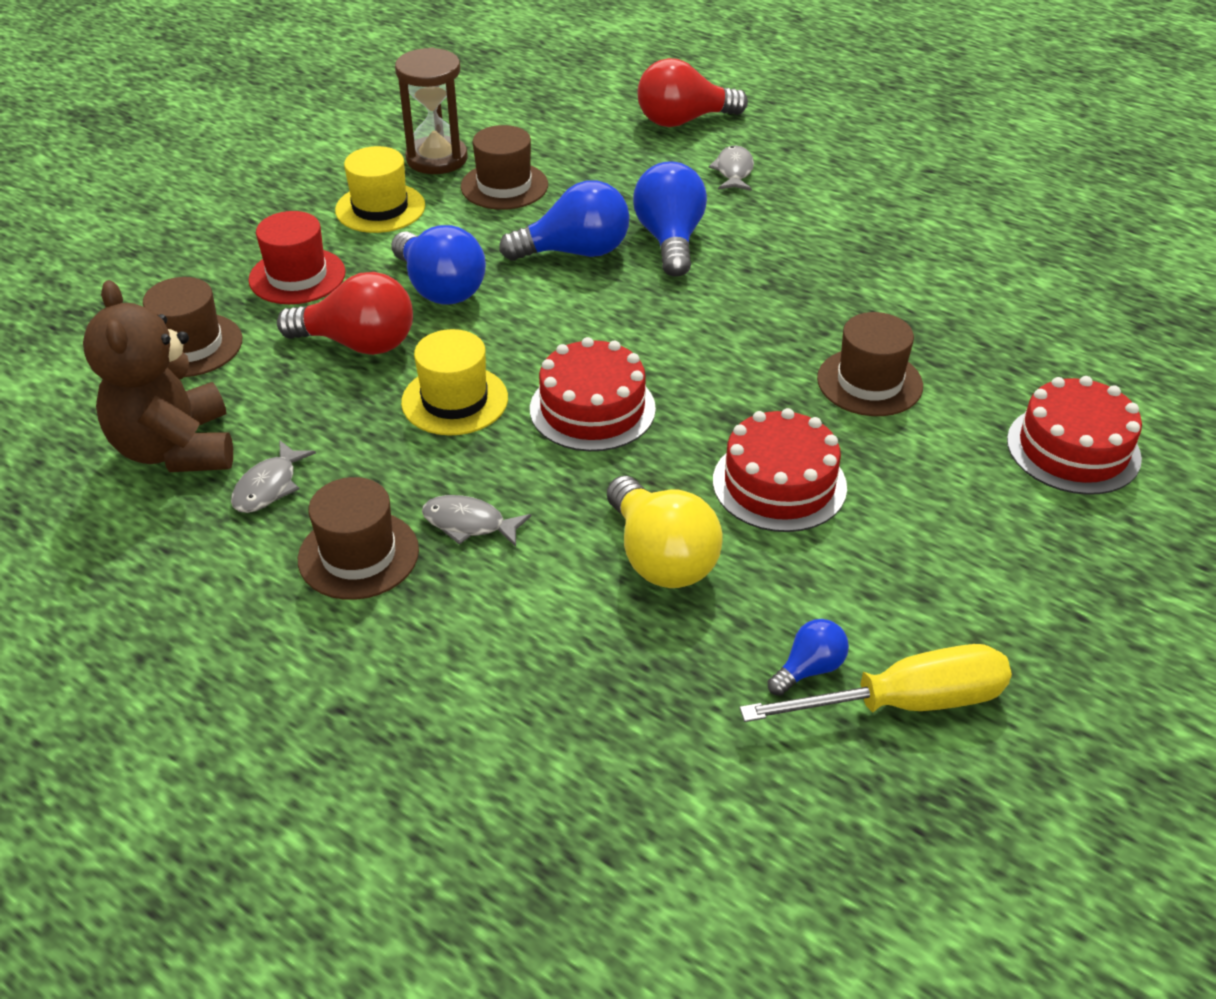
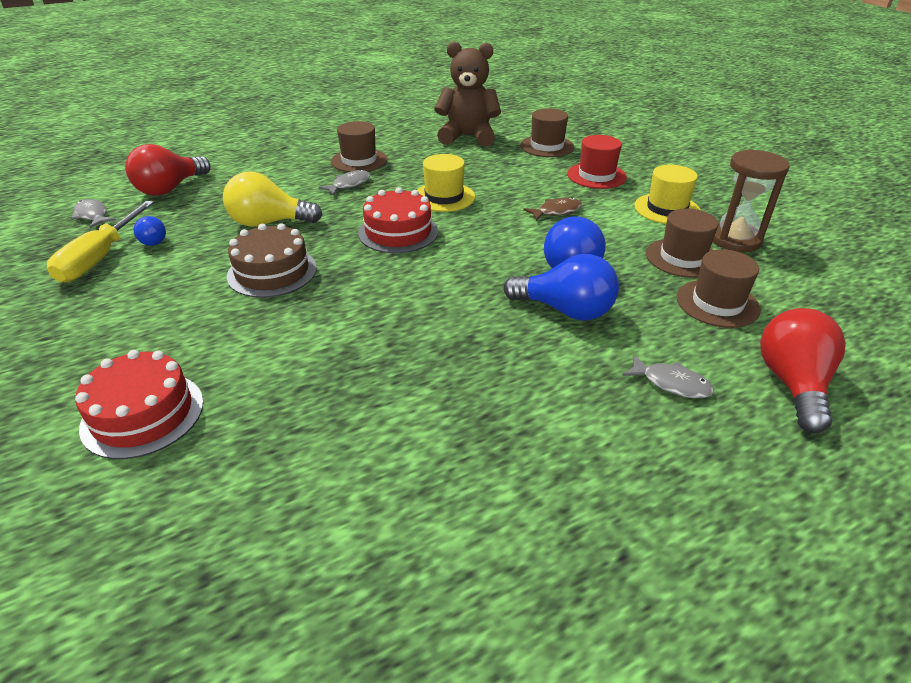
camera: 115 degrees right, 5 degrees down
(269, 486) = (423, 150): grey fish -> grey fish (92, 215)
(359, 343) = (517, 182): red light bulb -> red light bulb (170, 188)
(440, 288) = (556, 211): blue light bulb -> brown fish
(779, 484) = (272, 272): red cake -> brown cake
(869, 382) = (317, 342): brown hat -> brown hat (717, 303)

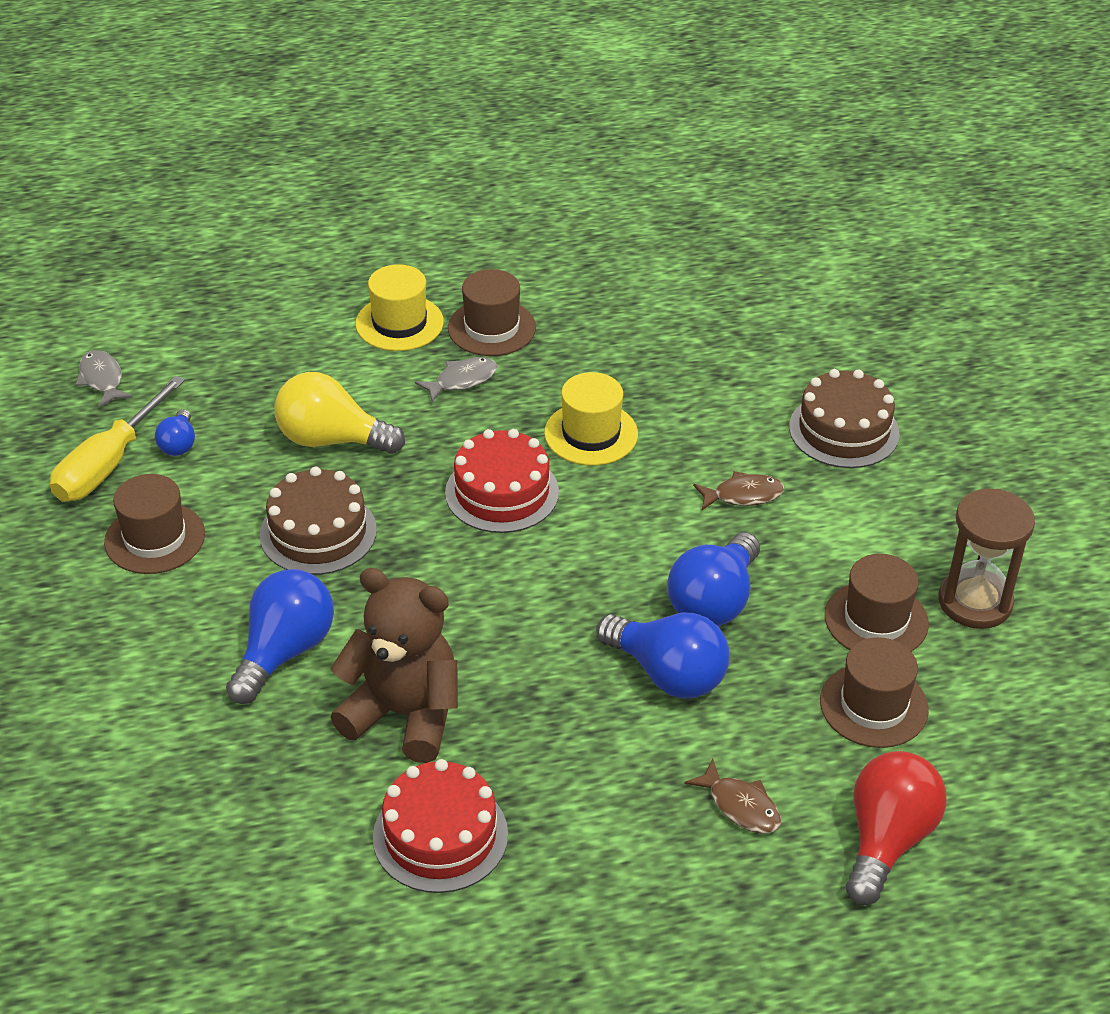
camera: 15 degrees right, 5 degrees up
(143, 414) = (142, 713): red cake -> red cake (440, 835)
(170, 188) = (208, 342): red light bulb -> none
(263, 348) = (284, 651): none -> blue light bulb
(468, 137) = (681, 299): brown teddy bear -> brown teddy bear (404, 714)
(547, 146) = (800, 346): brown hat -> brown hat (155, 538)
(596, 176) = (844, 430): red hat -> brown cake
(667, 209) = (912, 522): yellow hat -> yellow hat (399, 323)
(671, 383) = (740, 806): grey fish -> brown fish

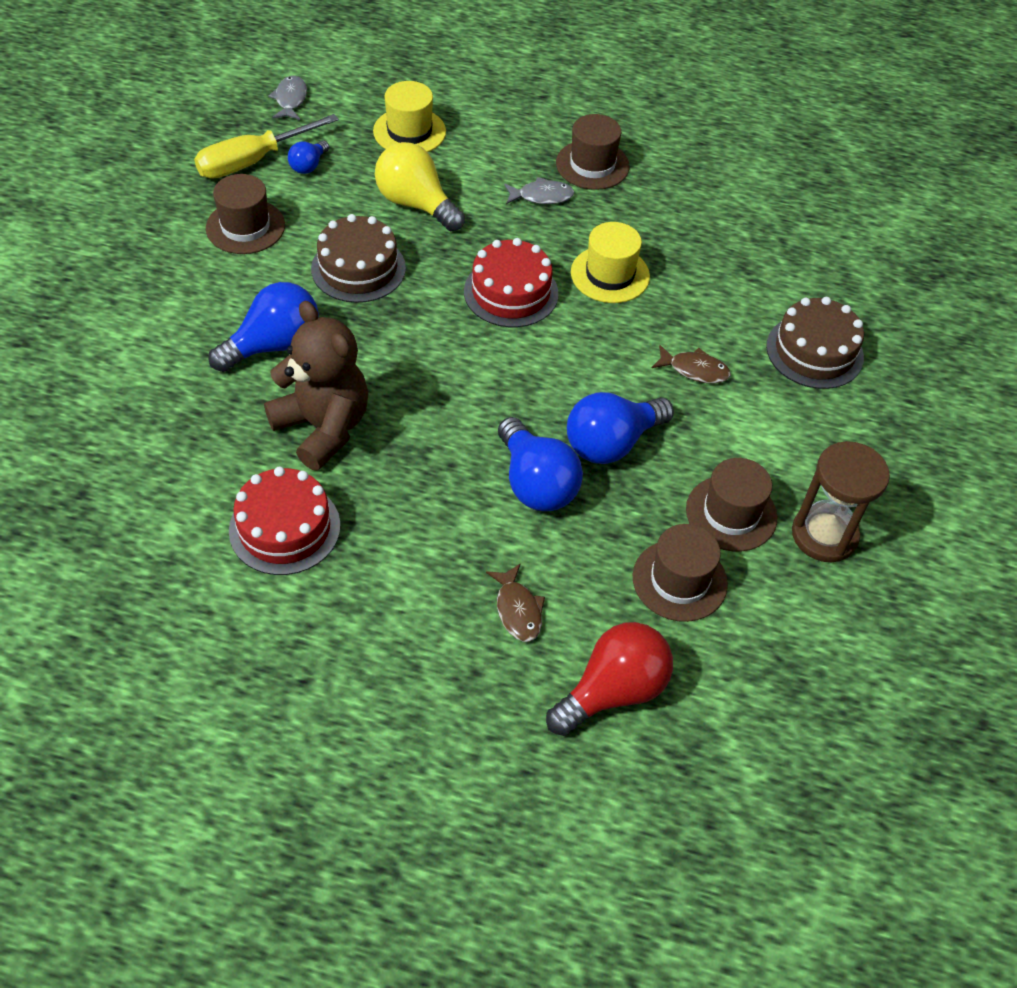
camera: 25 degrees right, 10 degrees up
(399, 323) = (526, 136): yellow hat -> yellow hat (409, 131)

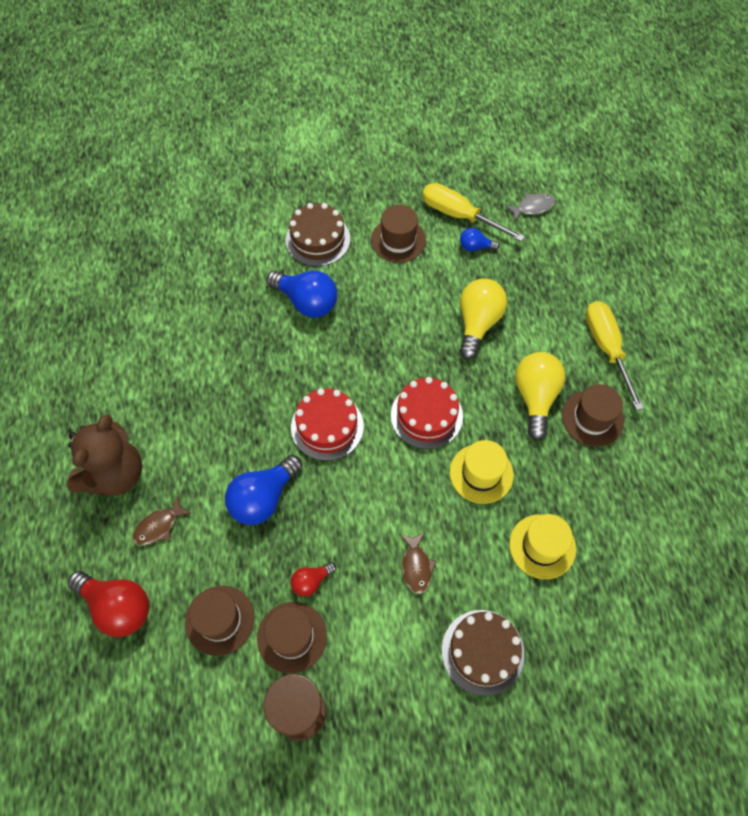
camera: 70 degrees right, 10 degrees up
(284, 528) = (170, 372): red cake -> red cake (327, 426)
(323, 427) = (254, 358): brown teddy bear -> brown teddy bear (115, 474)
(358, 268) = (397, 317): brown cake -> brown cake (318, 239)
(409, 131) = (548, 288): yellow hat -> yellow hat (542, 546)
(515, 121) = (606, 348): none -> yellow screwdriver
(542, 196) = (535, 397): grey fish -> yellow light bulb
(611, 443) = (319, 533): blue light bulb -> none
(670, 472) = (311, 581): none -> red light bulb

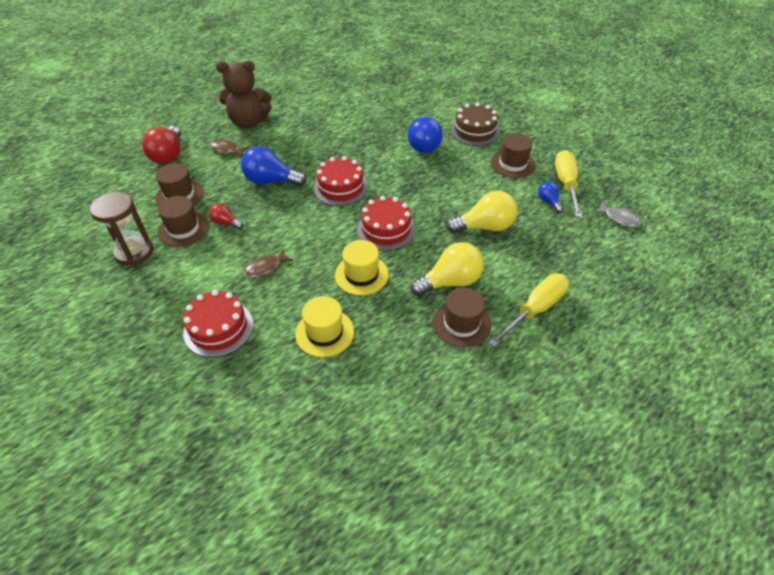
camera: 60 degrees right, 15 degrees down
(482, 652) = (218, 328): brown cake -> red cake

